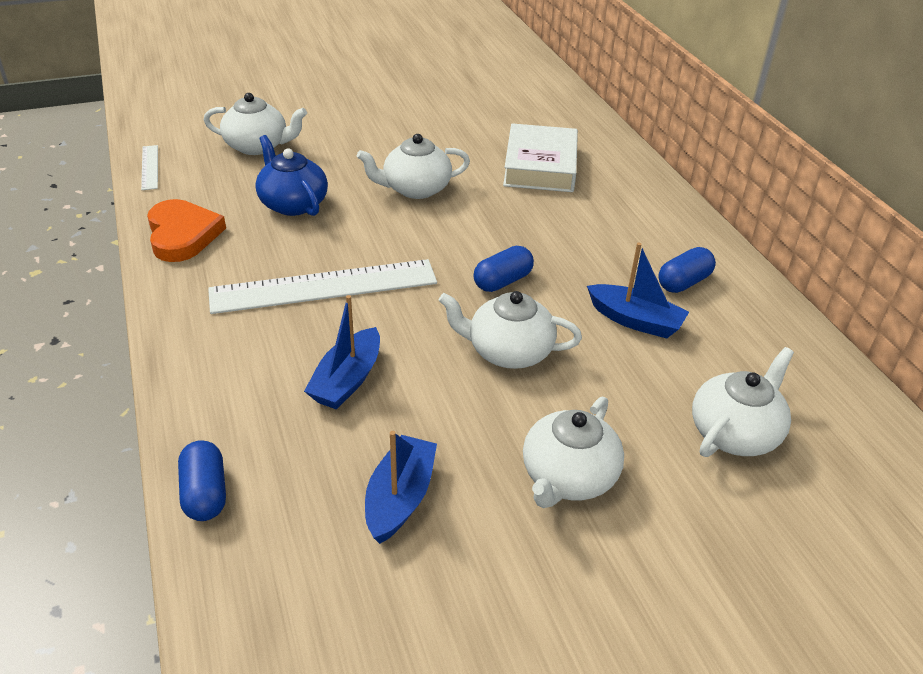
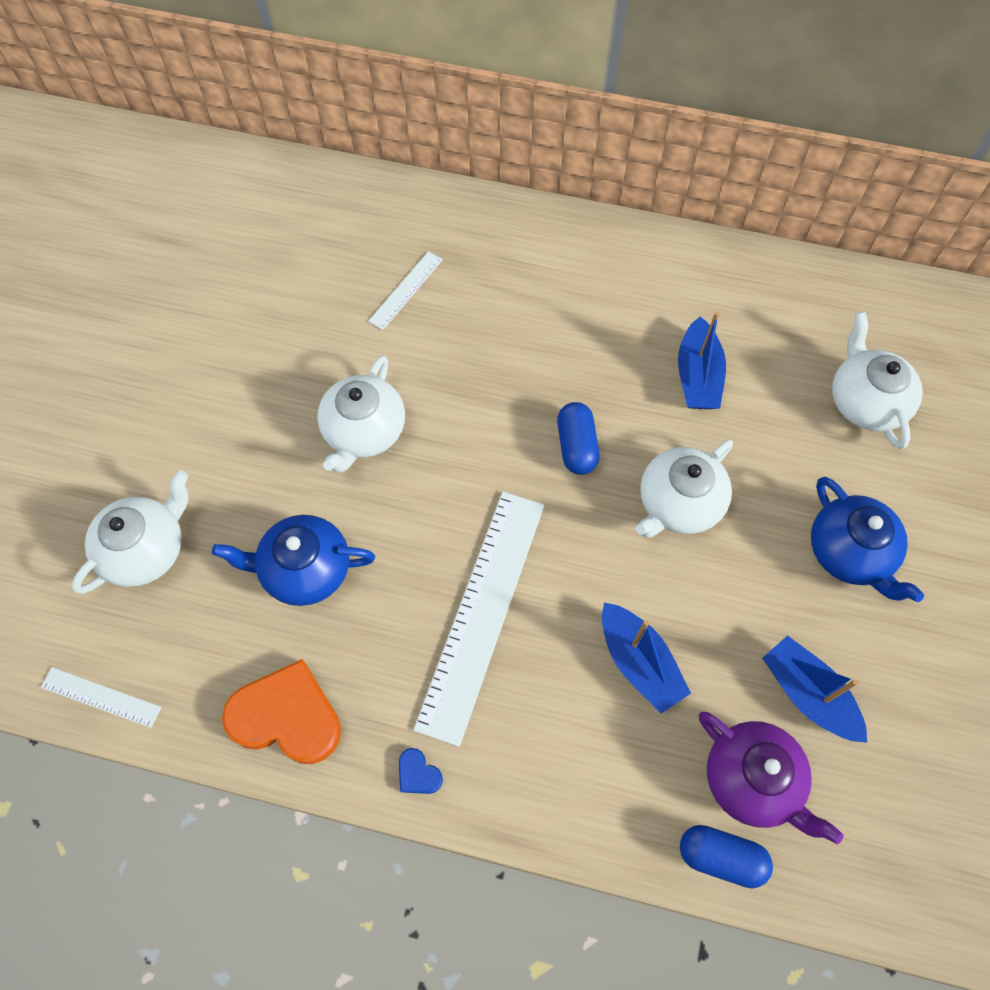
camera: 55 degrees left, 25 degrees up
(177, 303) = (418, 774): none -> blue heart
(290, 489) = (752, 780): none -> purple teapot
(540, 166) = (406, 290): white book -> white ruler
(568, 477) = (850, 552): white teapot -> blue teapot
(635, 320) = (697, 376): blue boat -> blue boat turned 120 degrees clockwise
(683, 282) = (670, 302): blue capsule -> none

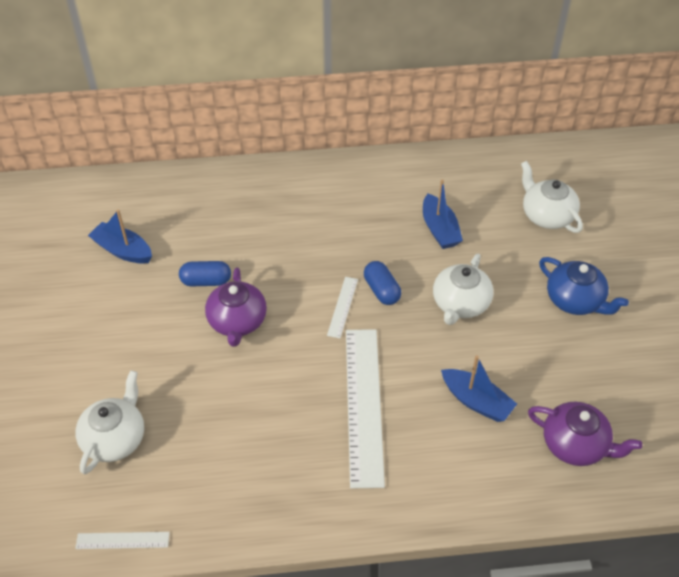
camera: 20 degrees left, 15 degrees down
(287, 716) = (260, 508): orange heart -> none
(304, 569) = (233, 416): blue teapot -> none
(364, 431) = (237, 322): white teapot -> purple teapot
(406, 290) = (229, 231): white ruler -> white ruler (342, 307)
(418, 774) = (364, 513): blue heart -> none
(720, 857) = (576, 495): blue capsule -> blue capsule (206, 281)
(808, 694) = (586, 386): blue boat -> blue boat (123, 250)

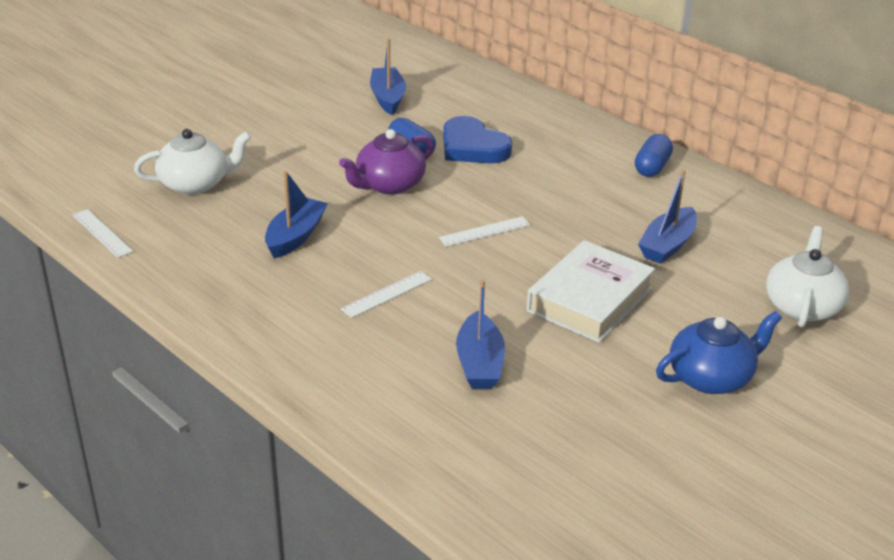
camera: 50 degrees right, 15 degrees down
(238, 247) = (472, 147): none -> blue heart
(248, 416) = (295, 236): none -> blue boat
(364, 404) = (386, 294): white ruler -> white ruler, size x0.45
(381, 290) = (536, 244): blue capsule -> blue capsule (652, 167)
(460, 304) = (589, 300): white teapot -> white book
(575, 300) = (711, 377): blue teapot -> blue teapot turned 120 degrees counterclockwise
(575, 445) = (511, 459): purple teapot -> none

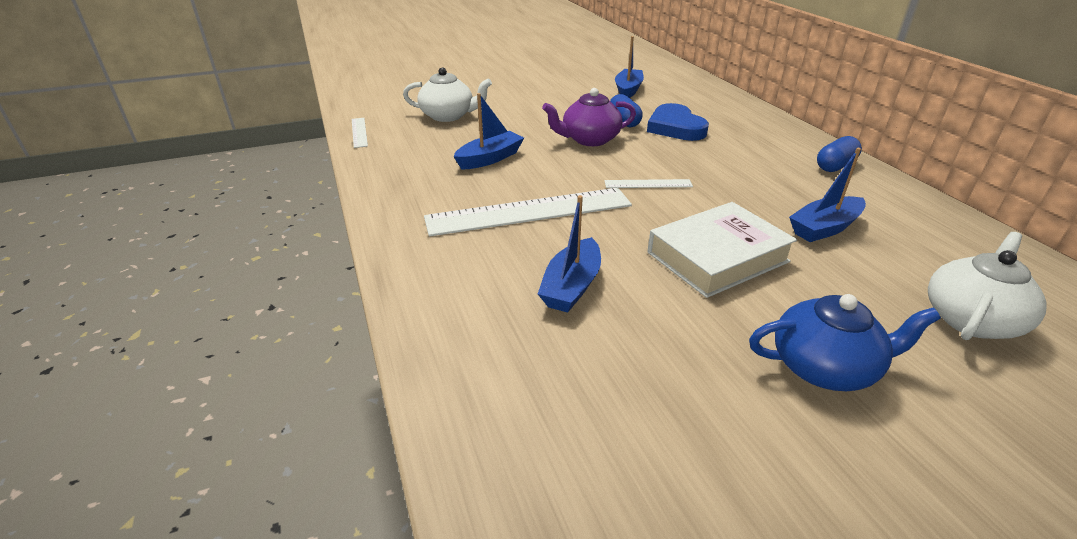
camera: 25 degrees right, 0 degrees up
(386, 294) = (529, 211): white ruler -> white ruler, size x2.20

